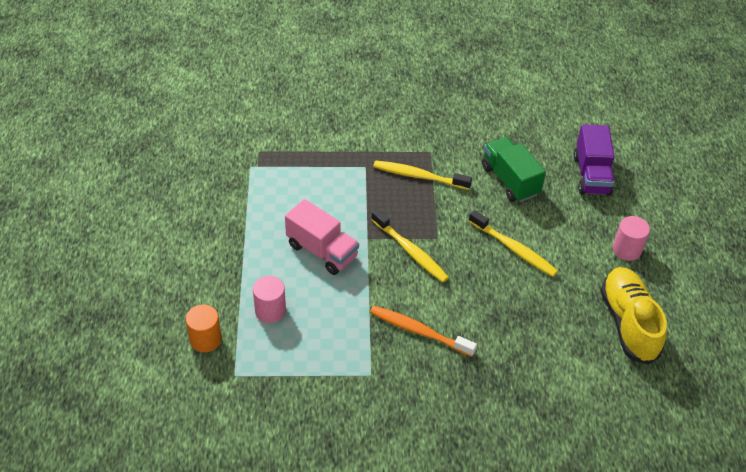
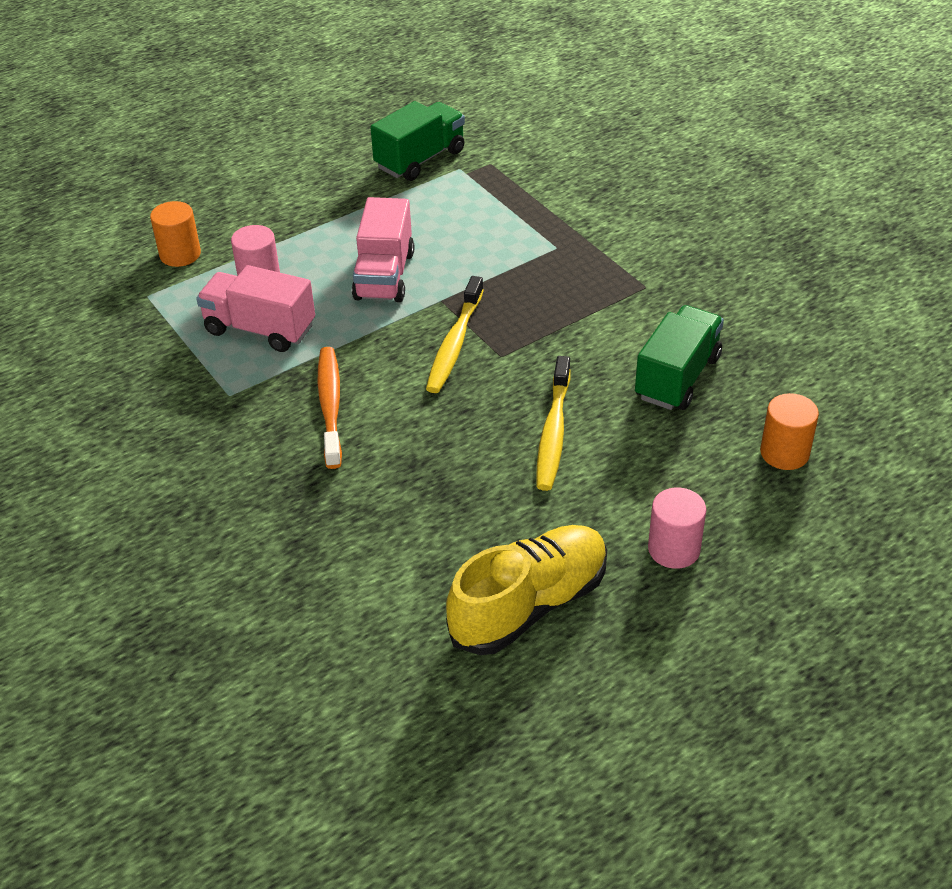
camera: 60 degrees right, 5 degrees down
(222, 178) = (420, 159): none -> green truck
(321, 332) = (260, 329): none -> pink truck
(419, 176) = (591, 296): yellow toothbrush -> none
(591, 175) = (784, 453): purple truck -> orange cylinder

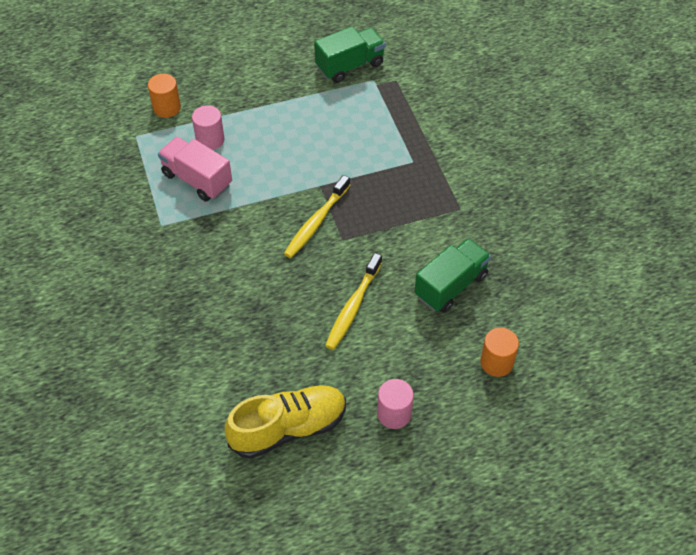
camera: 15 degrees right, 10 degrees up
(330, 406) = (220, 250): orange toothbrush -> none
(384, 276) = (291, 157): pink truck -> none

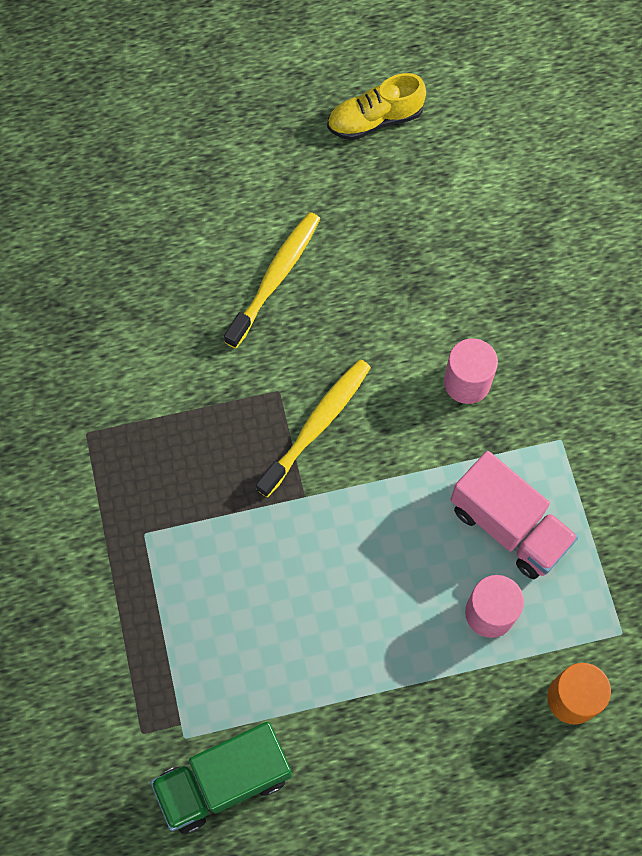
camera: 175 degrees left, 15 degrees up
(288, 428) = (375, 120): yellow shoe -> yellow shoe, size x0.64
(394, 414) = (240, 128): pink cylinder -> pink cylinder (467, 382)
(451, 286) = (130, 299): green truck -> none
(496, 362) = (93, 183): orange cylinder -> none

